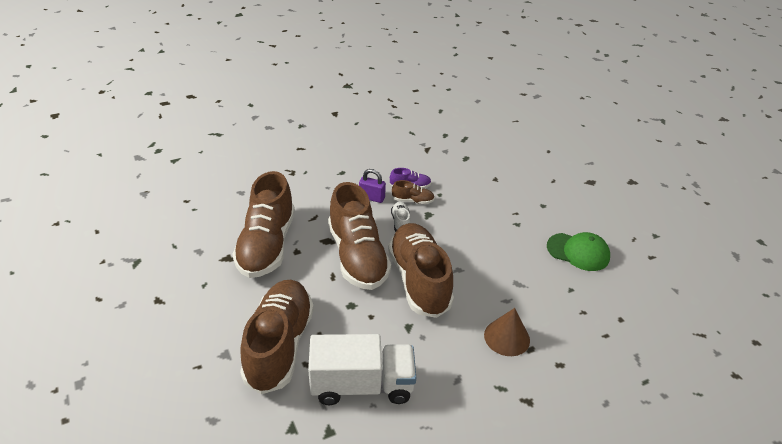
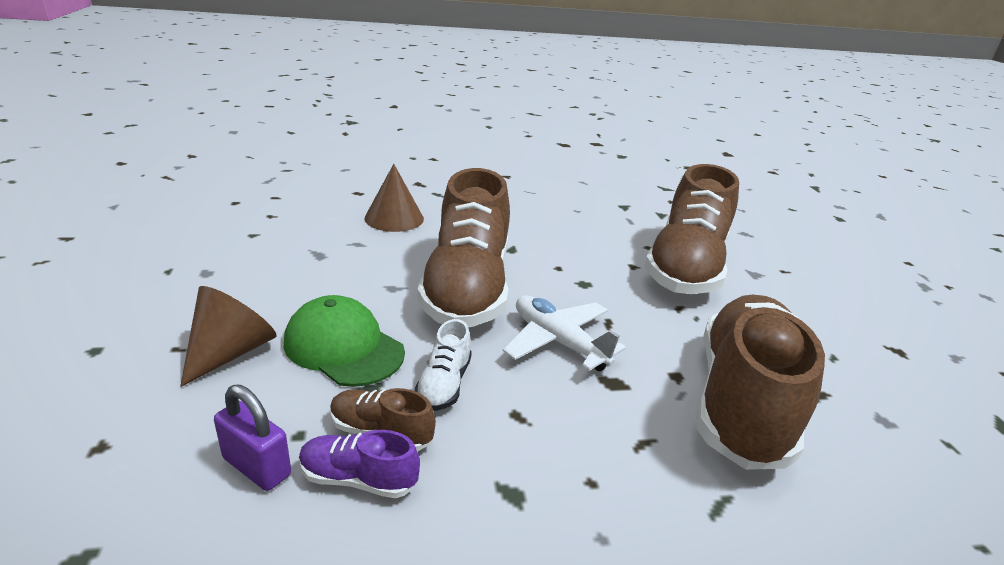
camera: 165 degrees left, 10 degrees down
(357, 256) = (558, 342): brown shoe -> white plane
(362, 385) = (585, 222): white truck -> none
(371, 198) = (483, 467): purple padlock -> purple padlock (257, 467)
(494, 216) = (231, 352): none -> brown cone
(578, 252) = (167, 266): green cap -> green cap (344, 347)

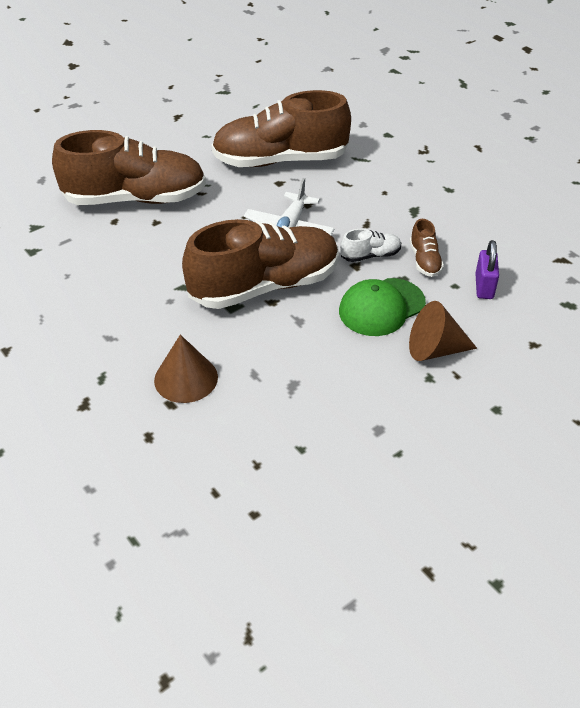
camera: 115 degrees left, 15 degrees up
(344, 347) = (381, 307): green cap -> green cap turned 45 degrees clockwise
(358, 479) = (455, 254): purple shoe -> none

